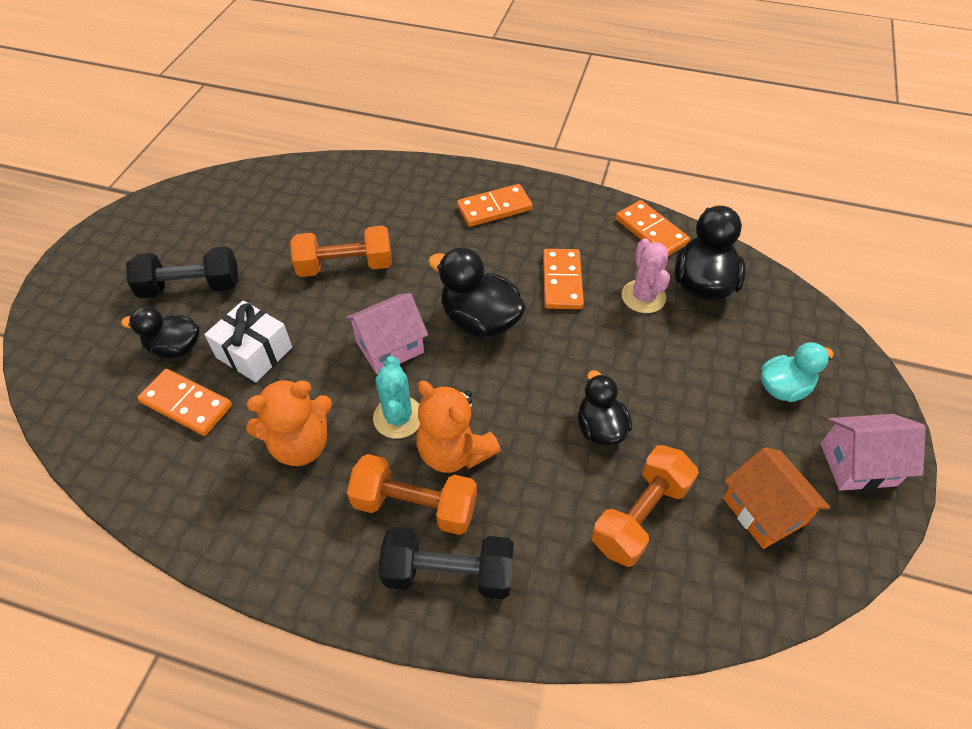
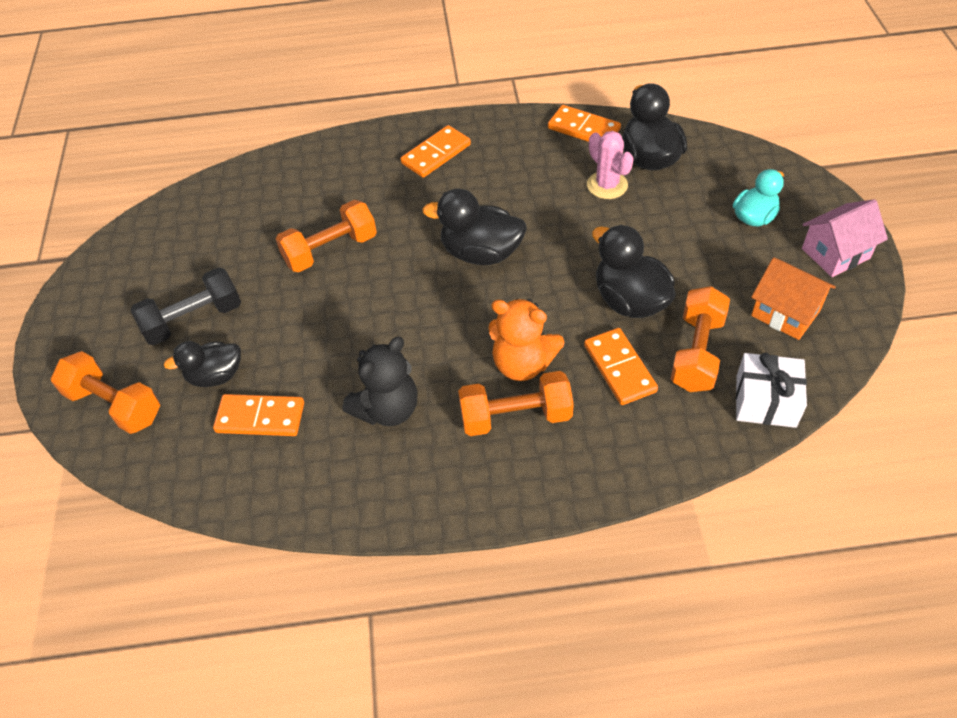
camera: 20 degrees left, 0 degrees up
(79, 340) = (114, 405): none -> orange dumbbell
(254, 352) = (294, 352): white gift -> white gift (765, 401)
(300, 444) = (387, 409): orange teddy bear -> black teddy bear
(390, 347) = (415, 303): pink house -> none
(398, 417) = (459, 355): turquoise cactus -> none
(448, 573) = (573, 454): black dumbbell -> none
(562, 281) = (532, 196): orange domino -> orange domino (620, 368)
(600, 428) = (630, 300): black duck -> black duck, size x1.52

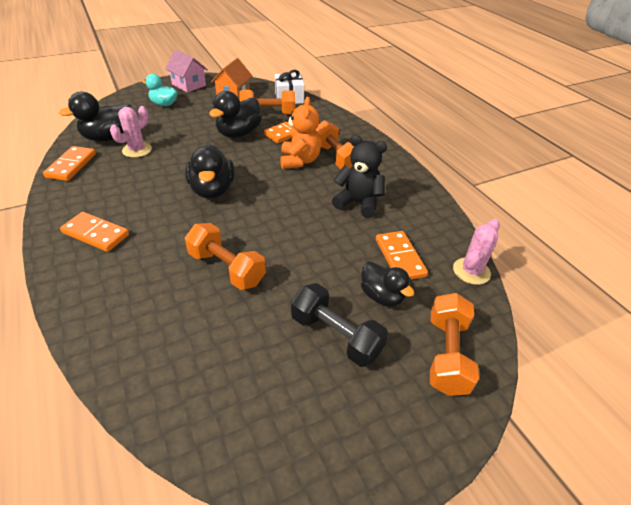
camera: 115 degrees left, 10 degrees down
(195, 490) = (471, 271): none -> pink cactus

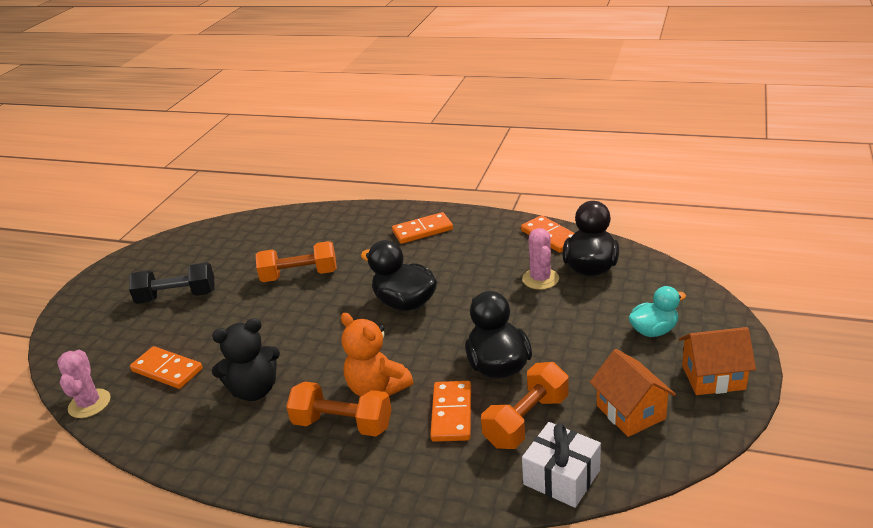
camera: 140 degrees right, 10 degrees down
(189, 85) = (713, 377): pink house -> orange house
(382, 296) = (161, 335): black duck -> none
(447, 354) = (87, 335): orange dumbbell -> none

